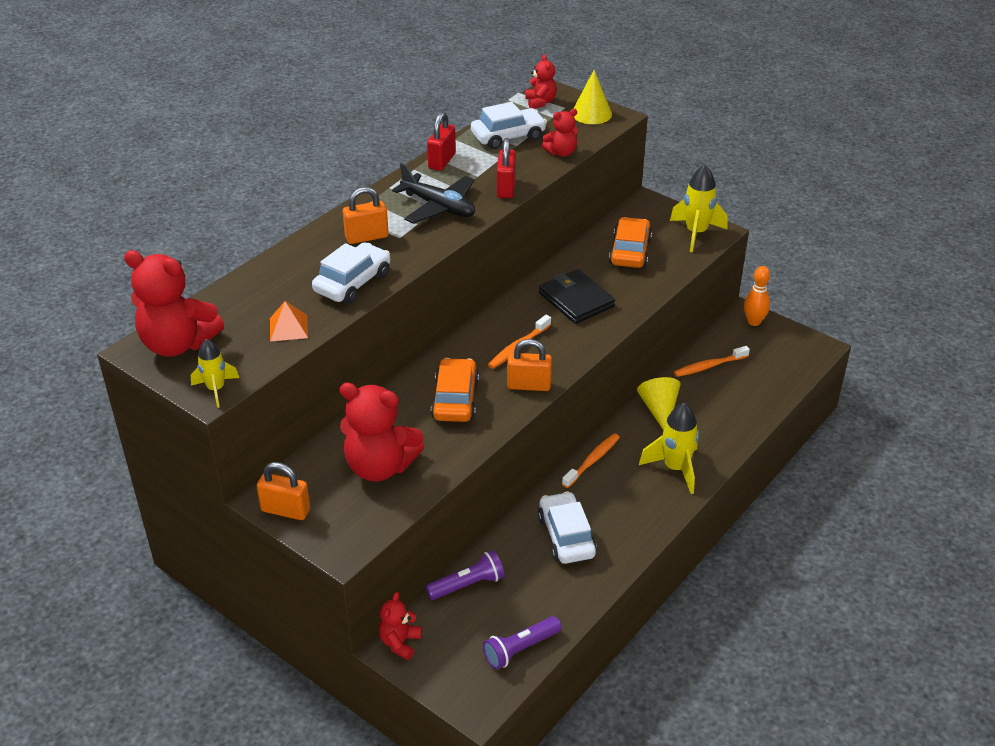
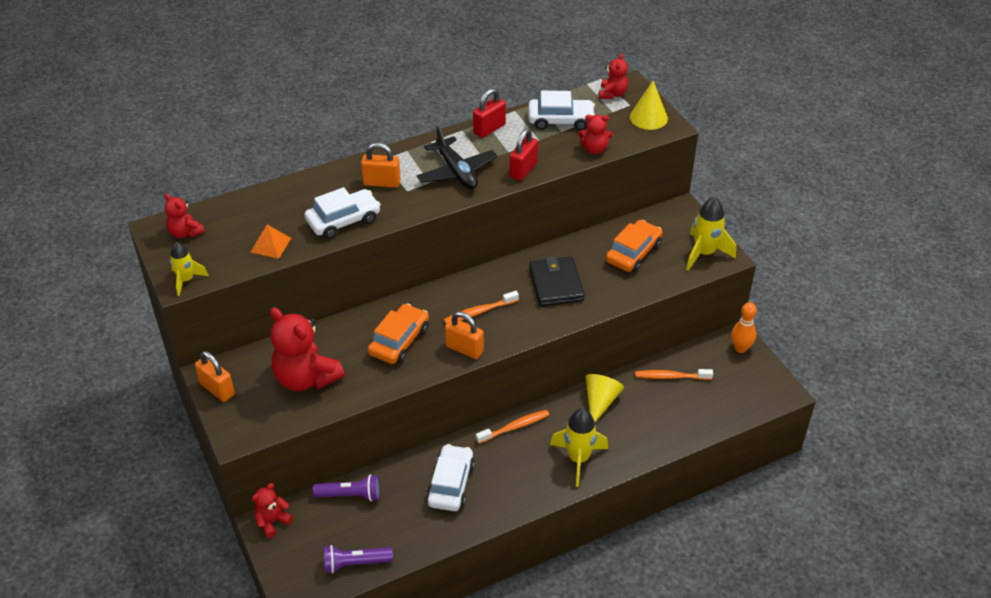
camera: 25 degrees right, 5 degrees up
(178, 344) = (185, 233): red teddy bear -> red teddy bear, size x0.52

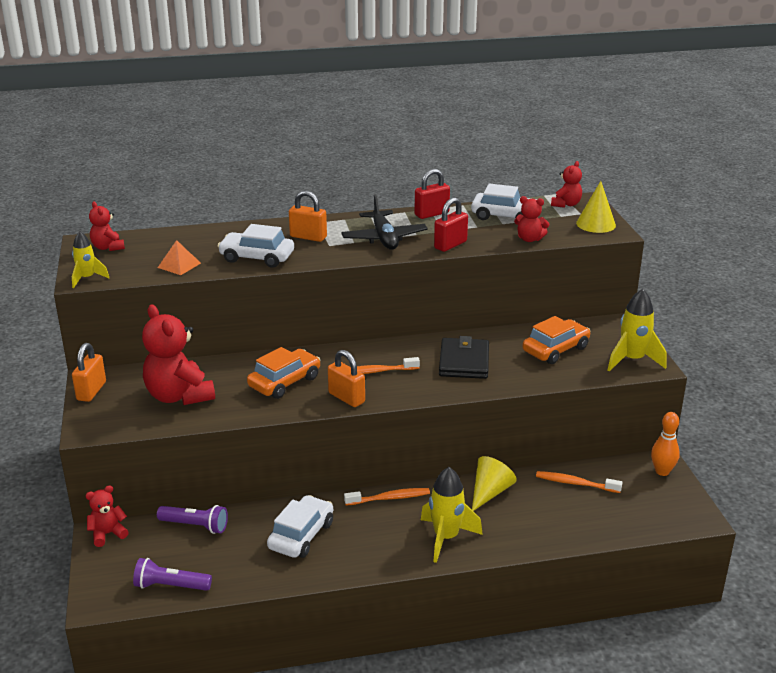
camera: 15 degrees right, 15 degrees down
(217, 389) = (91, 391): orange padlock -> orange padlock turned 45 degrees clockwise
(343, 220) = (257, 257): white car -> white car turned 150 degrees counterclockwise

